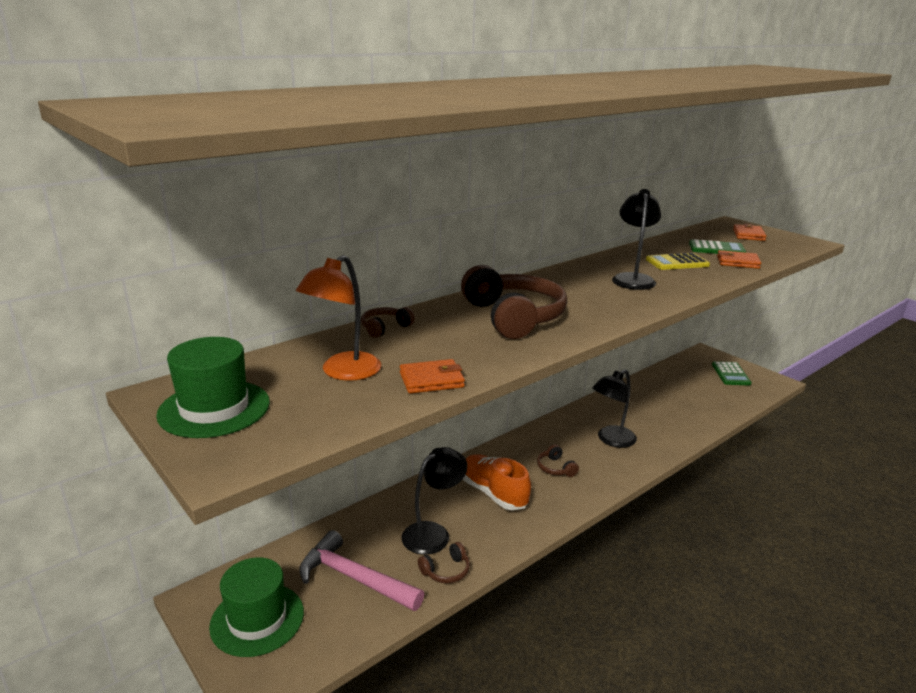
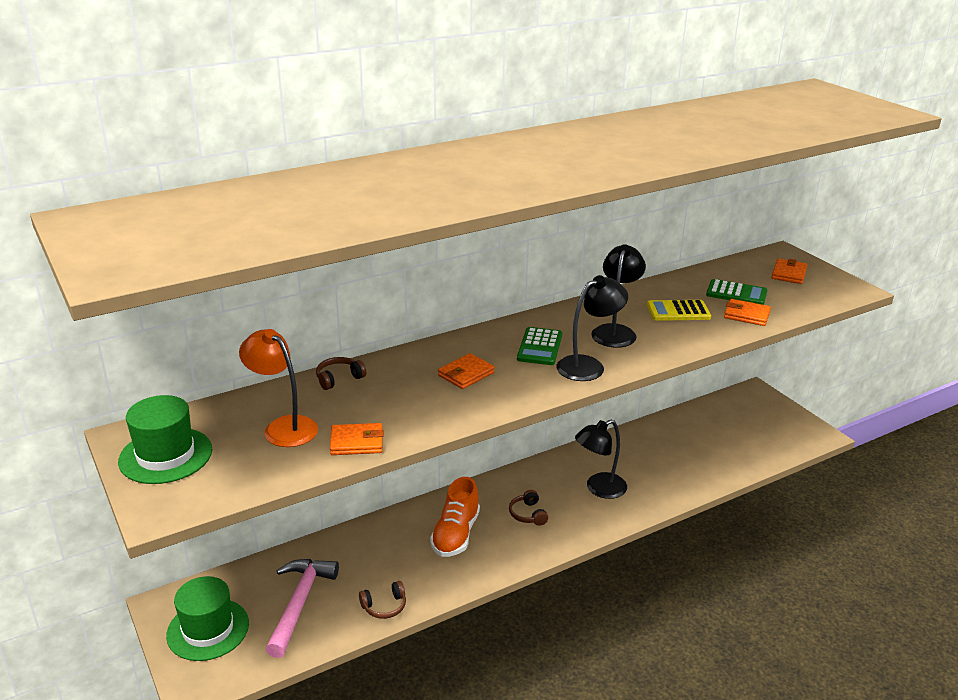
camera: 10 degrees right, 5 degrees up
(343, 372) = (283, 427): orange lamp -> orange lamp turned 90 degrees clockwise
(354, 578) = (300, 603): pink hammer -> pink hammer turned 60 degrees clockwise
(433, 533) = (384, 568): black lamp -> black lamp (588, 365)
(493, 493) = (455, 534): orange shoe -> orange shoe turned 135 degrees counterclockwise
(513, 317) = (466, 374): brown headphones -> orange wallet
(730, 374) = (771, 421): green calculator -> green calculator (539, 347)

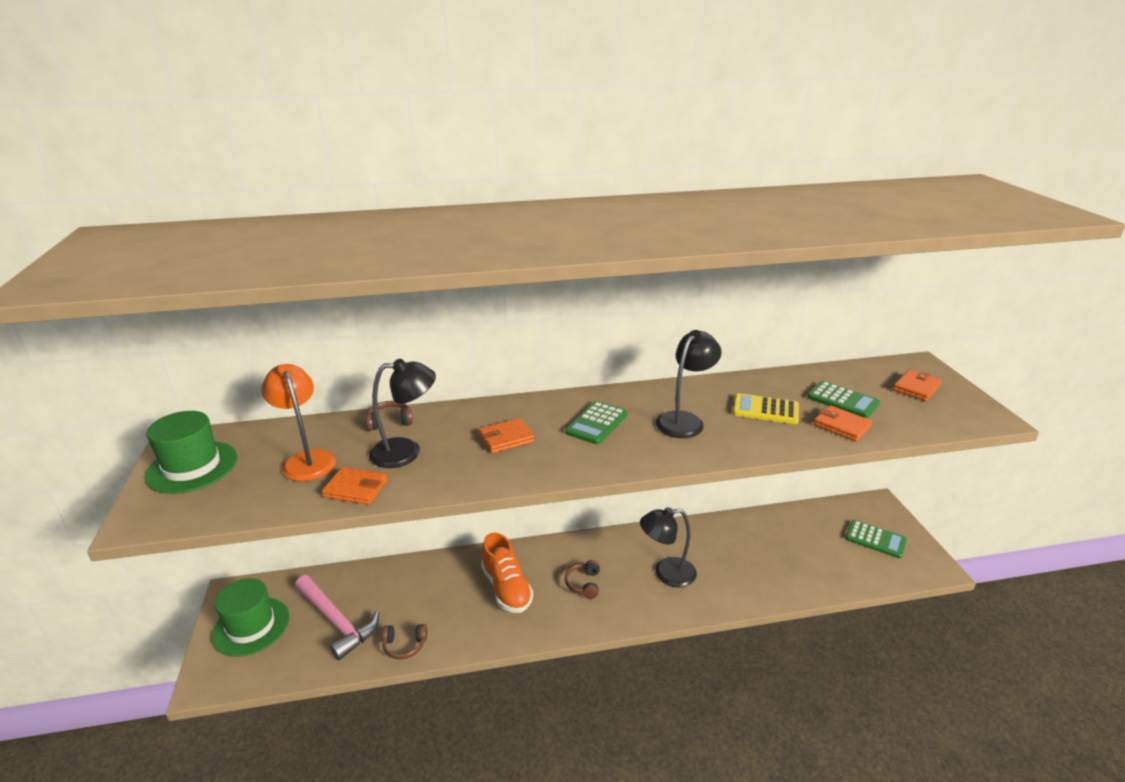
camera: 20 degrees right, 0 degrees up
(300, 603) = (337, 621): pink hammer -> pink hammer turned 105 degrees clockwise
(455, 534) = (506, 588): orange shoe -> orange shoe turned 60 degrees counterclockwise
(588, 365) = (633, 452): black lamp -> black lamp (406, 451)
(764, 422) = (875, 539): none -> green calculator

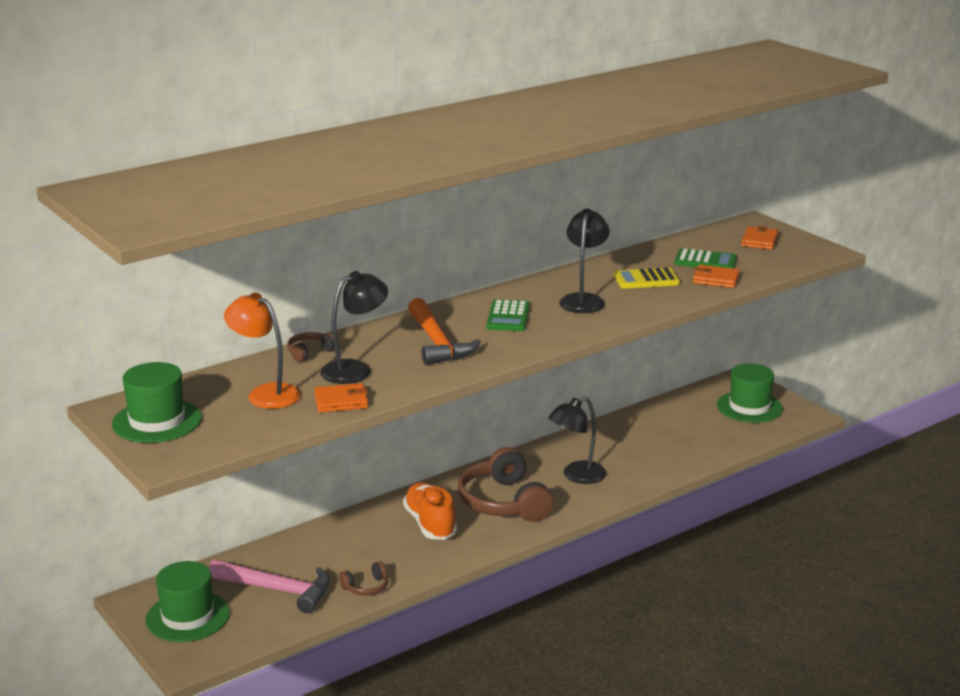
camera: 25 degrees left, 5 degrees down
(506, 438) = (437, 342): orange wallet -> orange hammer
(506, 588) = (430, 524): orange shoe -> orange shoe turned 150 degrees counterclockwise
(584, 584) = (504, 502): brown headphones -> brown headphones, size x2.23
(875, 539) = (749, 407): green calculator -> green hat

